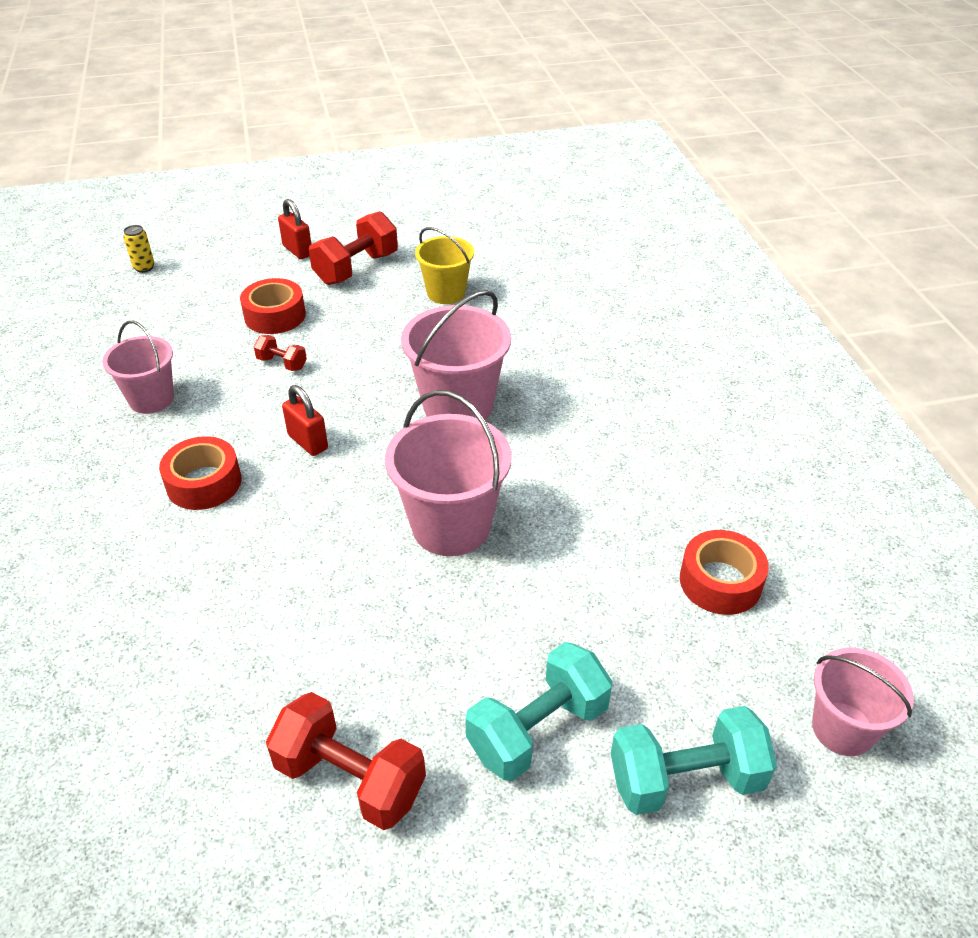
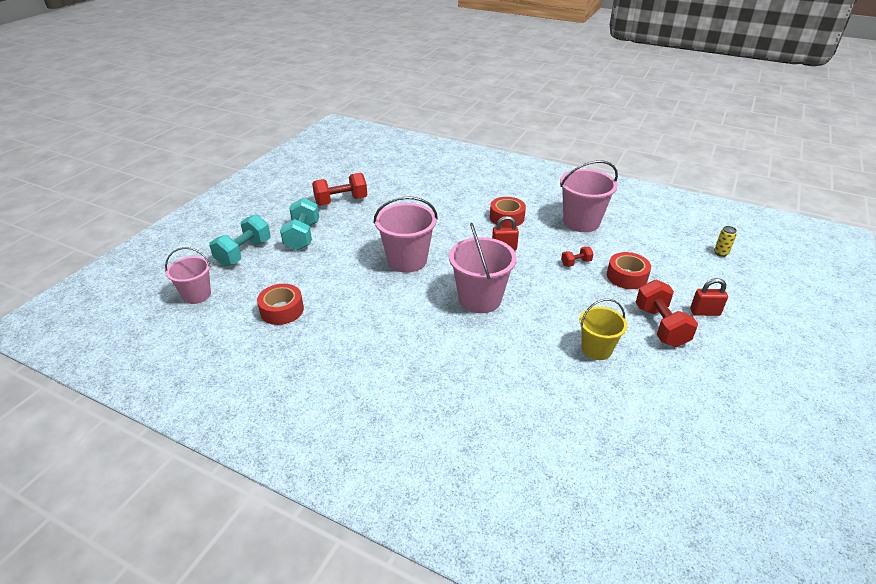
camera: 130 degrees right, 5 degrees down
(151, 399) = (581, 222): pink bucket -> pink bucket, size x1.57

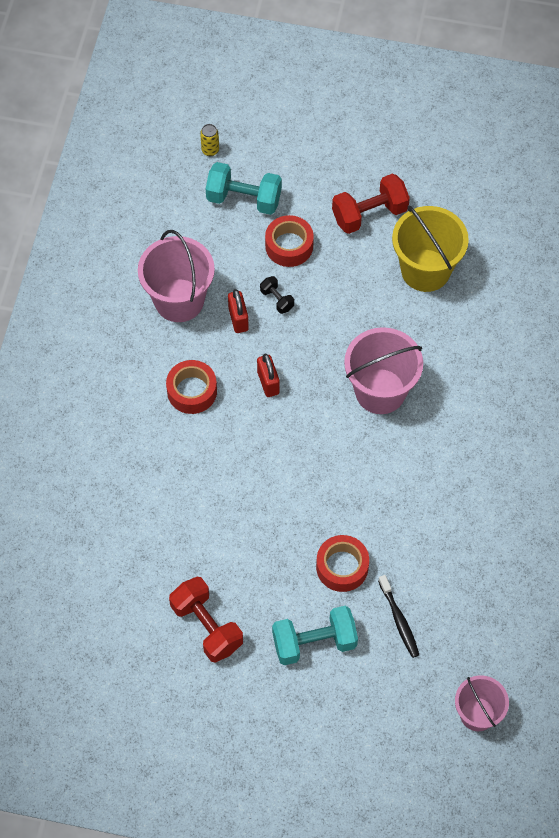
camera: 105 degrees left, 25 degrees up
(244, 253) = (375, 702): turquoise dumbbell -> turquoise dumbbell (244, 199)
(282, 310) = (470, 599): red tape -> red tape (342, 567)
(291, 273) = (399, 620): none -> black toothbrush
(407, 260) = (329, 490): pink bucket -> none
(576, 263) = (277, 300): red dumbbell -> black dumbbell
(596, 349) = (425, 270): yellow bucket -> yellow bucket, size x1.57
(704, 312) = (332, 174): red padlock -> red padlock (238, 319)

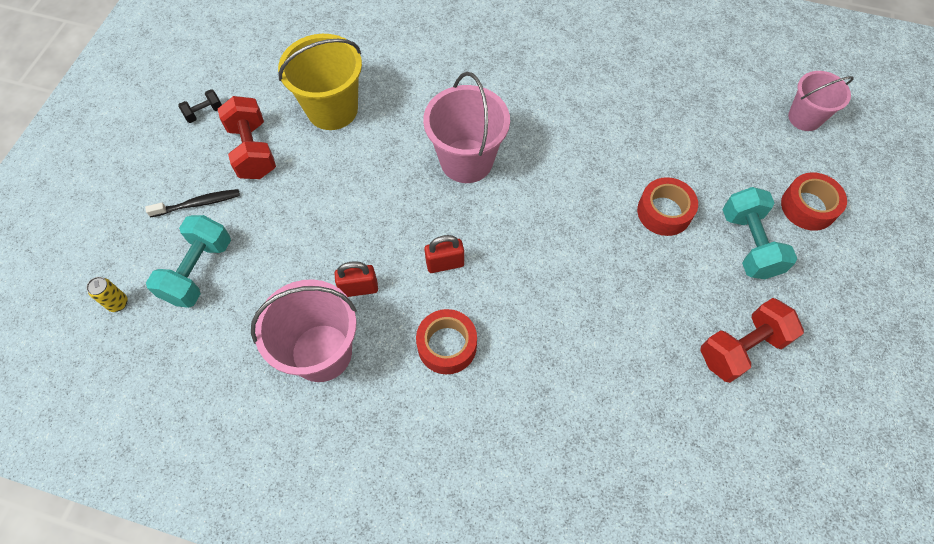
camera: 85 degrees left, 0 degrees up
(277, 300) = (341, 247): black dumbbell -> black dumbbell (204, 113)
(289, 246) = (274, 229): red tape -> red tape (808, 207)
(399, 620) = (718, 169): black toothbrush -> black toothbrush (198, 204)

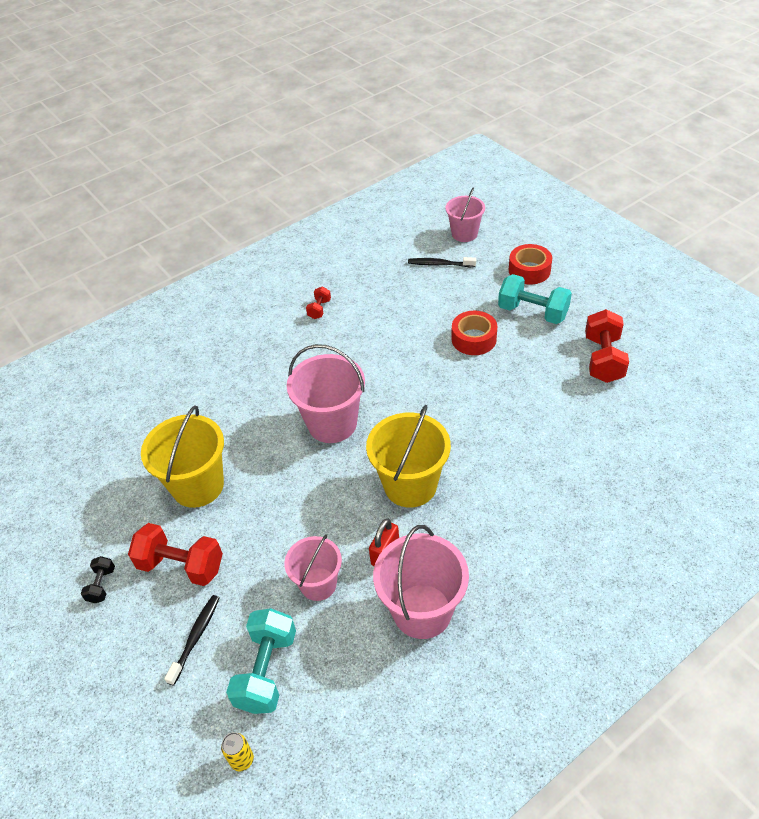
camera: 50 degrees left, 15 degrees down
(198, 271) = (266, 670): turquoise dumbbell -> turquoise dumbbell turned 45 degrees clockwise
(297, 256) = (318, 584): none -> pink bucket
(445, 264) = (410, 485): red padlock -> yellow bucket
(447, 345) = (480, 521): red tape -> none
(590, 65) = (319, 309): none -> red dumbbell
(739, 123) = (439, 264): none -> black toothbrush

